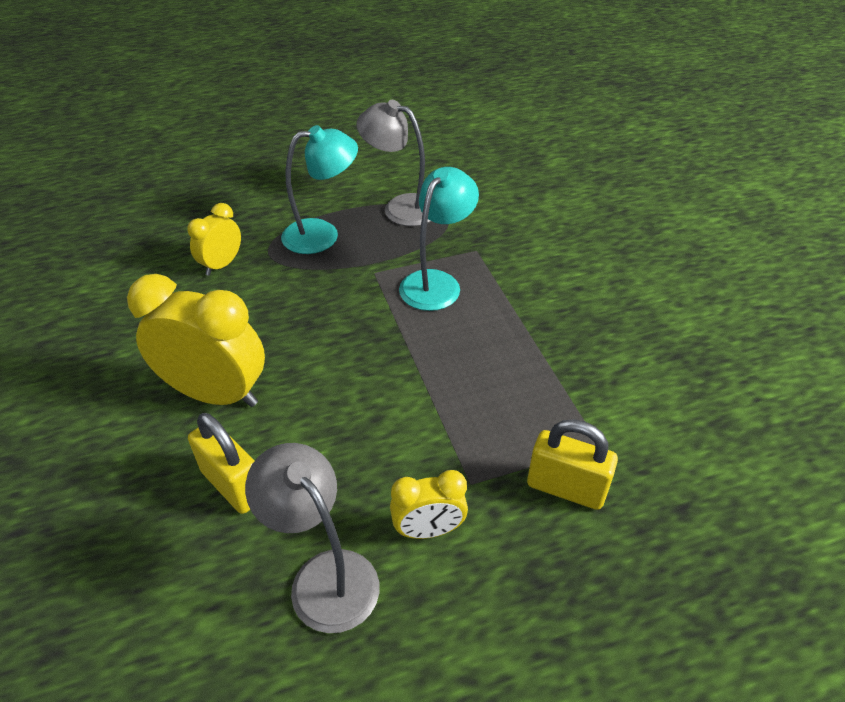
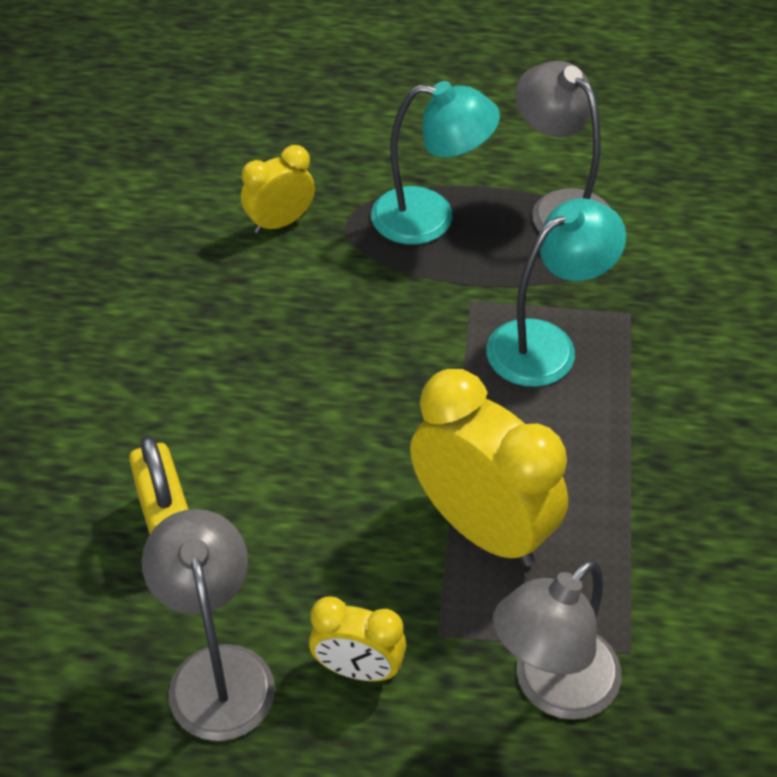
camera: 25 degrees right, 5 degrees up
(216, 394) = (197, 403): yellow clock -> yellow clock (483, 528)
(566, 488) = (552, 688): yellow padlock -> grey lamp

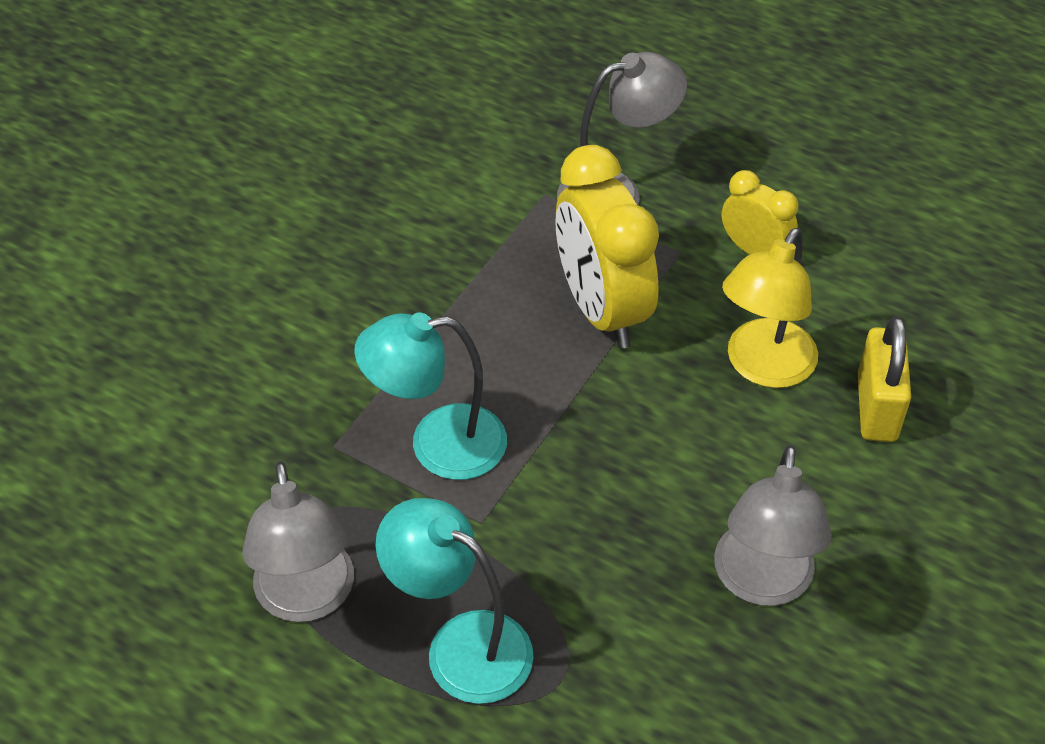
camera: 155 degrees left, 0 degrees up
(217, 671) = (865, 285): grey lamp -> grey lamp (762, 583)
(280, 222) = (640, 713): yellow clock -> none
(294, 526) = (763, 367): none -> yellow lamp

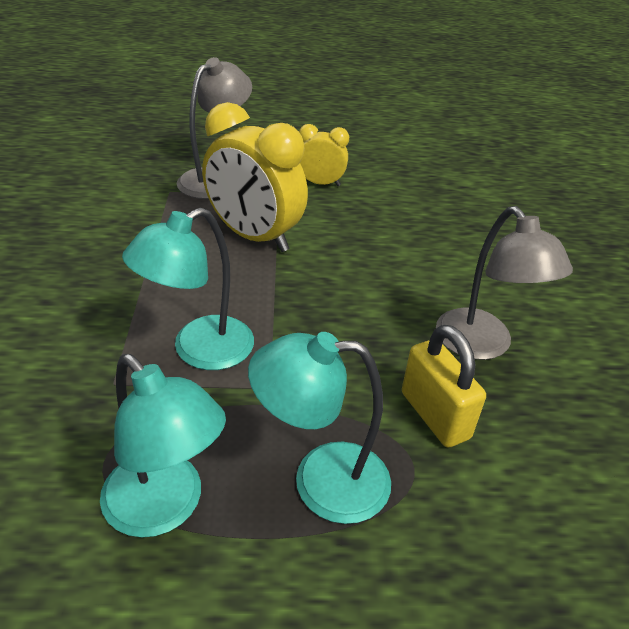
camera: 35 degrees left, 10 degrees down
(307, 599) = (165, 508): grey lamp -> turquoise lamp
(763, 367) = (376, 235): yellow lamp -> none
(877, 407) = (454, 233): yellow padlock -> yellow padlock (435, 415)

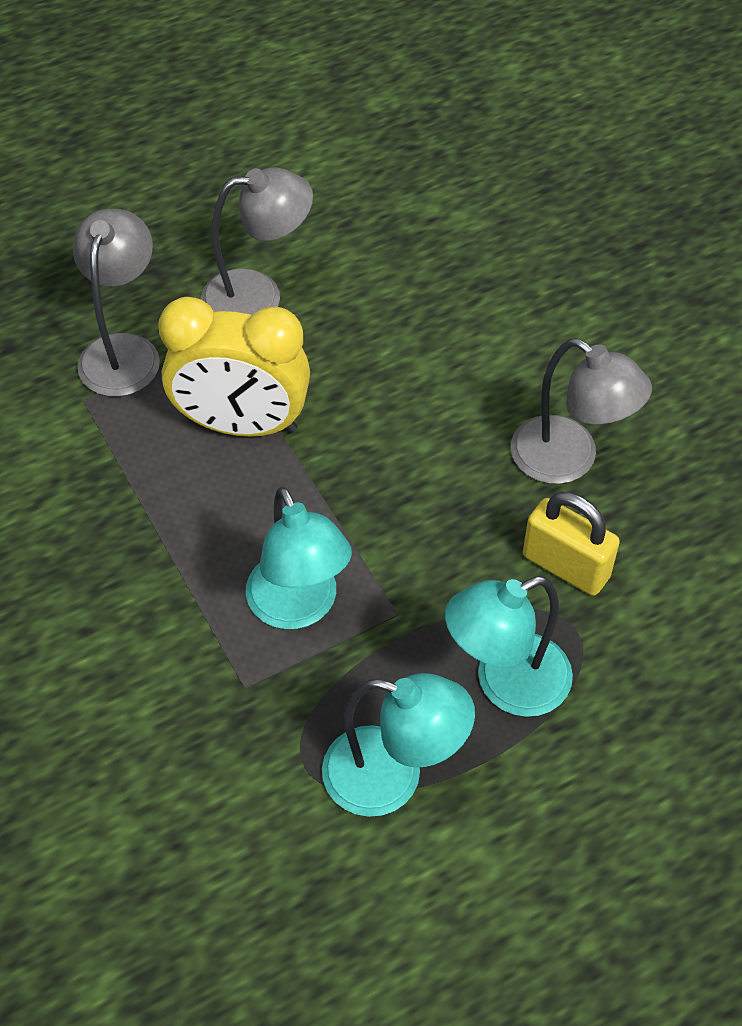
camera: 25 degrees left, 15 degrees up
(199, 350) = (299, 607): turquoise lamp -> turquoise lamp turned 45 degrees counterclockwise
(320, 183) = (258, 296): yellow clock -> grey lamp

